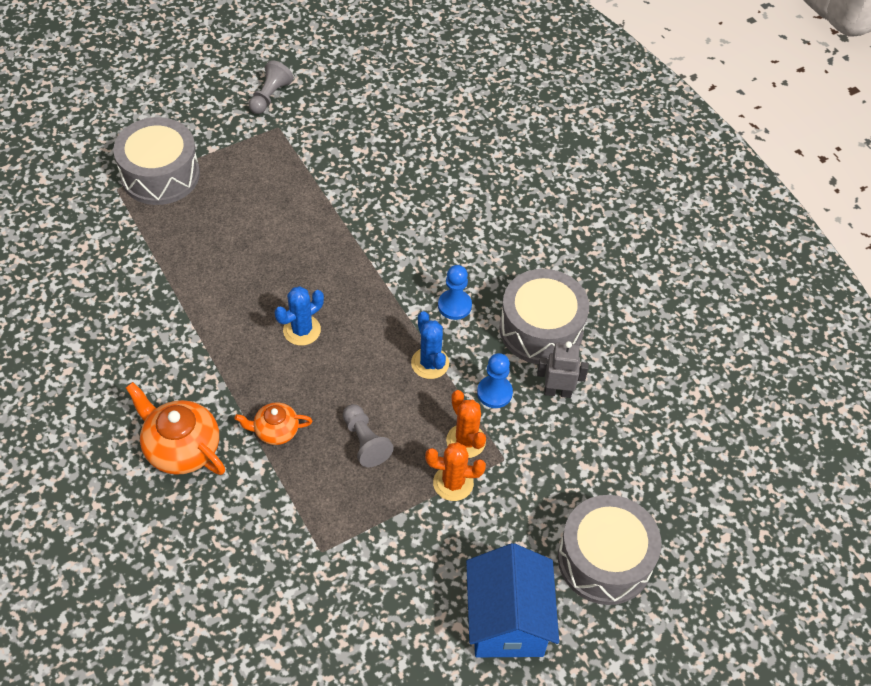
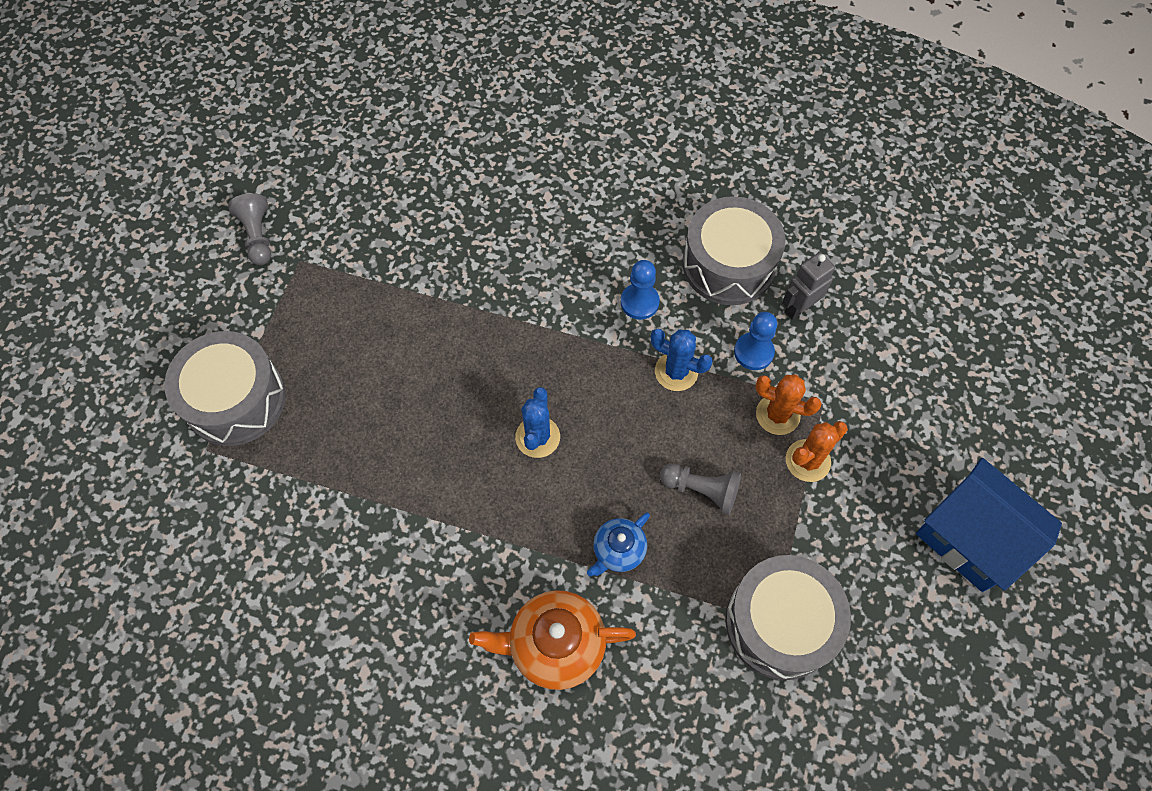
camera: 40 degrees left, 10 degrees up
(275, 431) = (618, 550): orange teapot -> blue teapot
(604, 560) = (980, 419): grey drum -> grey drum (780, 623)

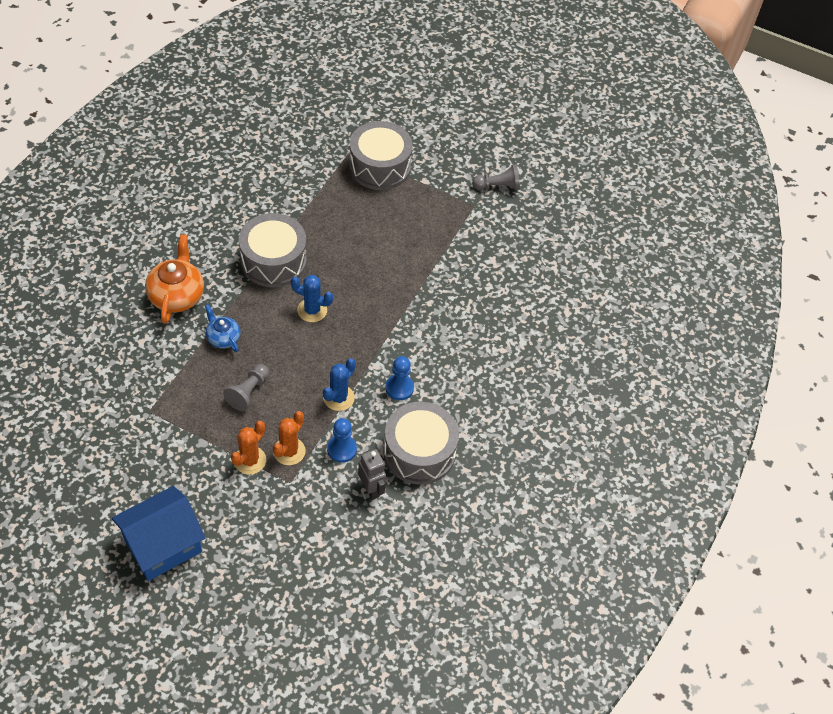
camera: 95 degrees right, 10 degrees down
(780, 623) = (147, 413): grey drum -> grey drum (273, 261)
(807, 461) = (250, 460): orange cactus -> orange cactus turned 60 degrees clockwise

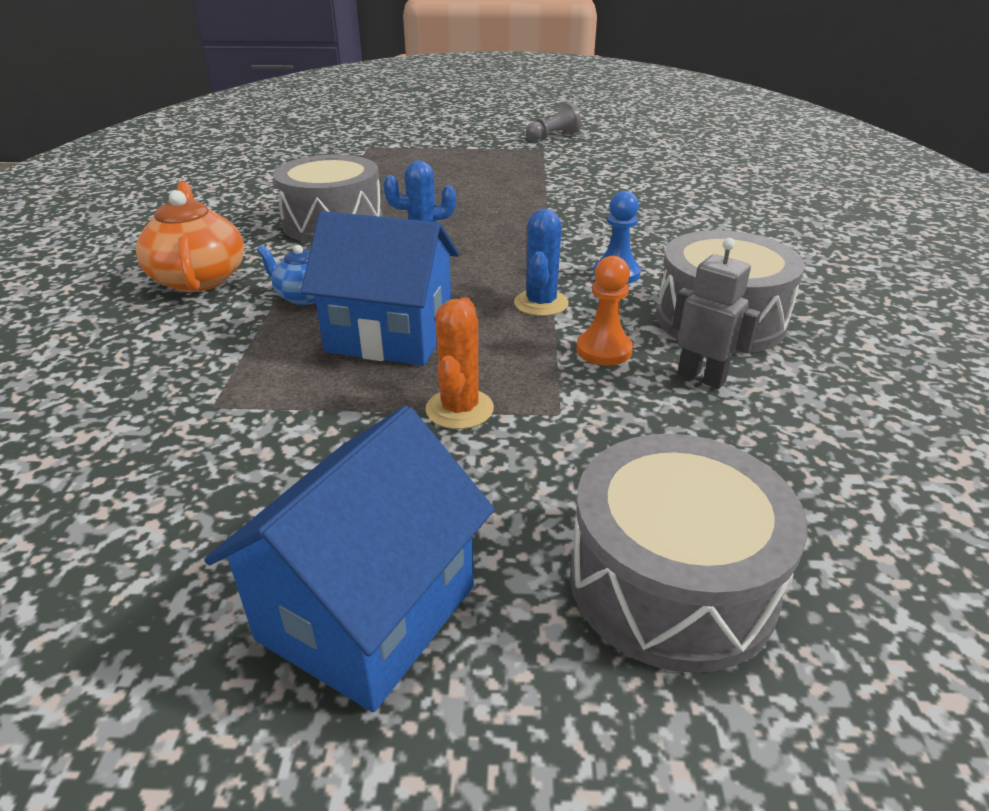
camera: 20 degrees left, 20 degrees down
(248, 392) = (390, 335): grey pawn -> blue house
(289, 451) = (520, 377): orange cactus -> none
(342, 449) = (604, 350): blue pawn -> orange pawn
(379, 166) = (411, 148): grey drum -> grey drum (671, 582)

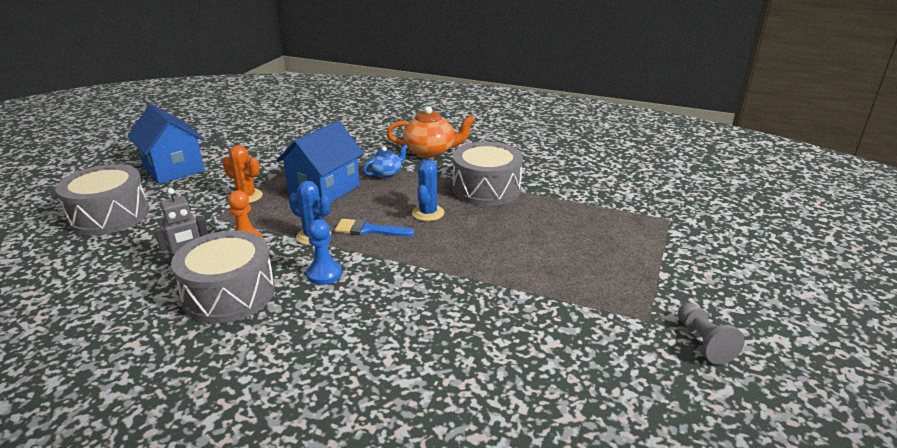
camera: 110 degrees right, 5 degrees down
(494, 271) = (369, 230): none -> blue brush

